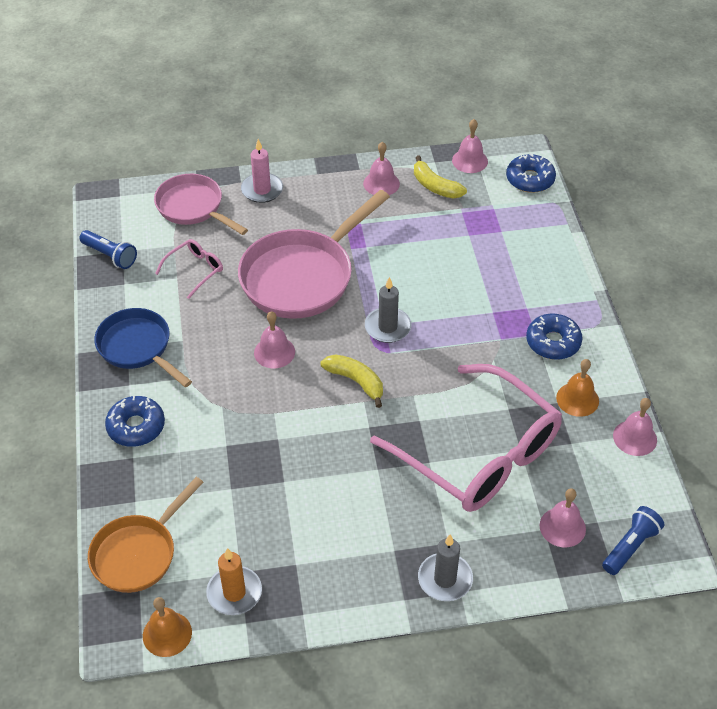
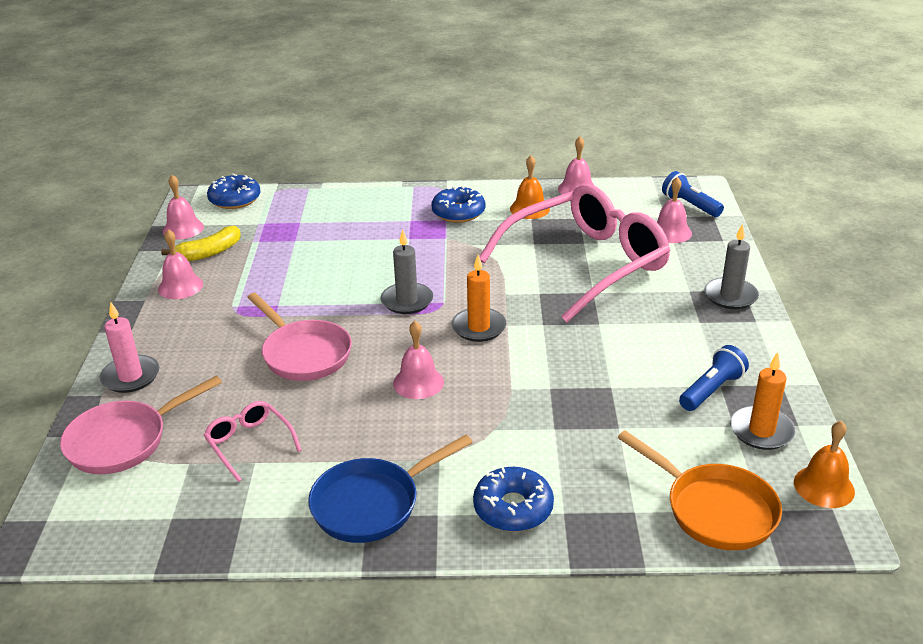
camera: 80 degrees left, 15 degrees down
(110, 256) = (175, 532): blue flashlight -> blue flashlight (711, 390)
(302, 276) = (304, 354): pink pan -> pink pan, size x0.63
(356, 381) = (479, 327): yellow banana -> orange candle

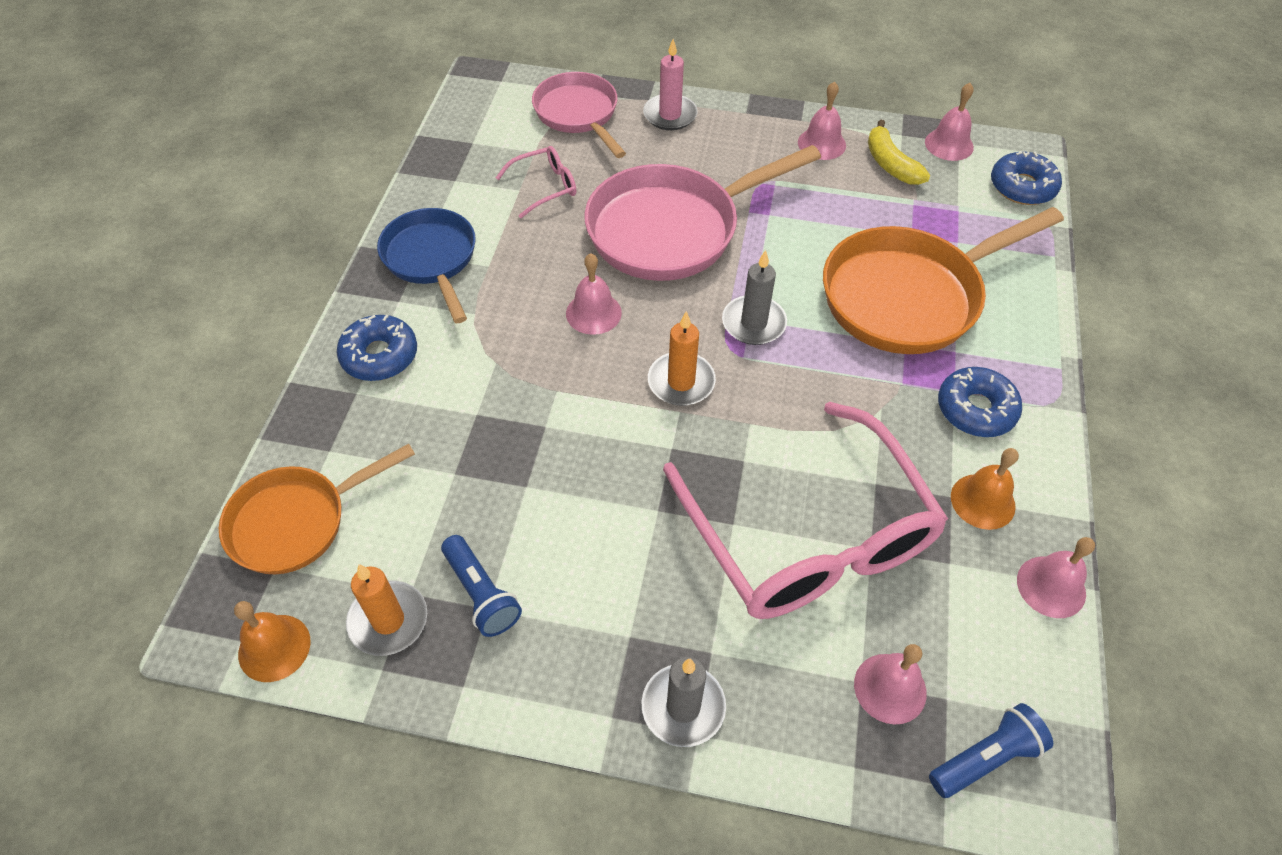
camera: 100 degrees right, 20 degrees up
(304, 354) = (671, 229): pink pan -> pink pan, size x1.58
(361, 239) = (908, 296): none -> orange pan

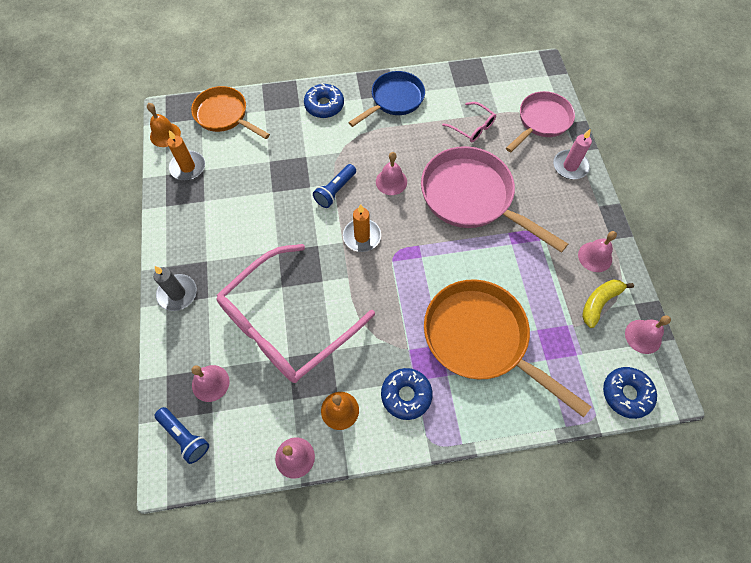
camera: 70 degrees right, 10 degrees up
(481, 594) = (210, 195): blue flashlight -> blue flashlight (335, 191)
(753, 323) = (419, 259): grey candle -> none

